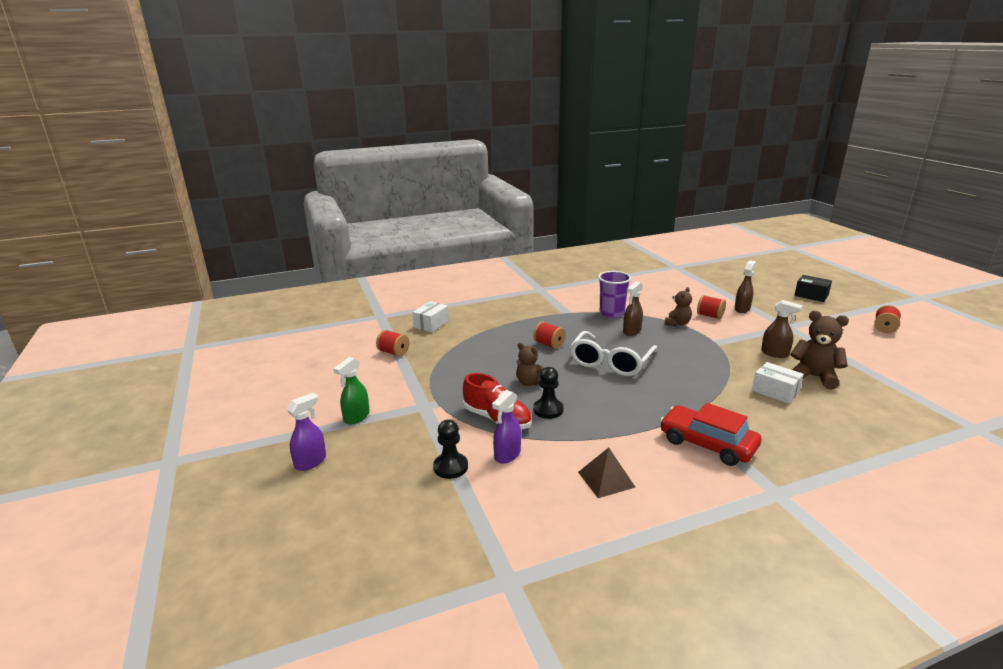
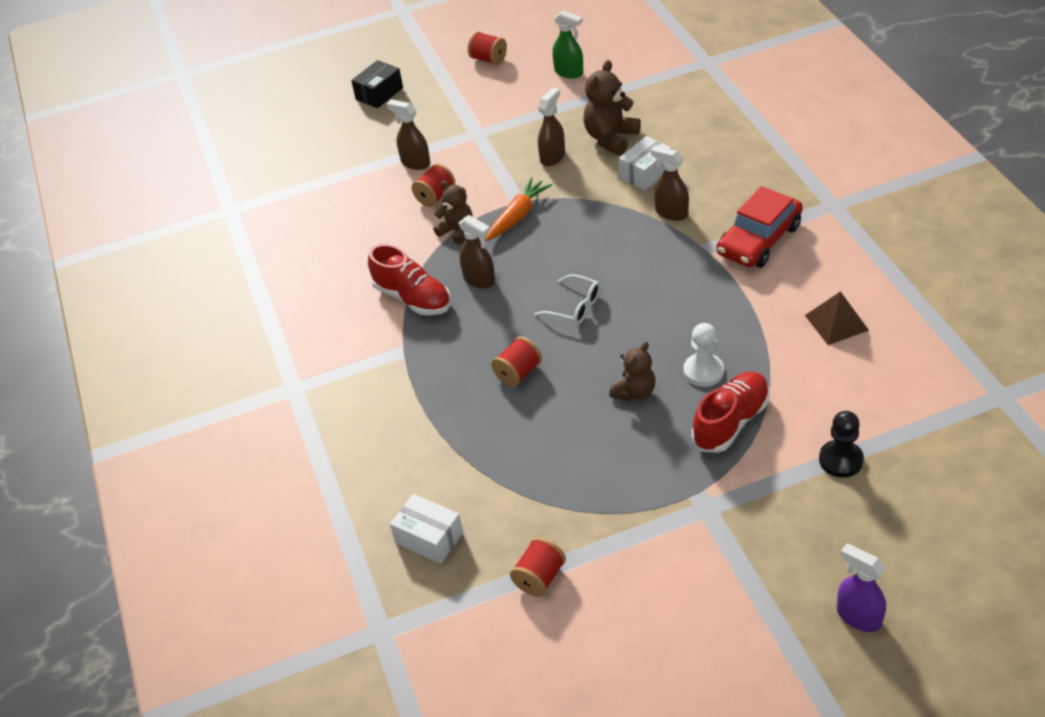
camera: 85 degrees left, 20 degrees up
(356, 417) = (744, 587): green spray bottle -> green spray bottle (569, 72)
(507, 455) = (807, 407): purple spray bottle -> none
(548, 410) = (703, 371): black pawn -> white pawn
(611, 362) = (574, 307): white glasses -> white glasses, size x0.54
(612, 313) = (412, 298): purple cup -> red shoe
(700, 342) = (517, 216): none -> orange carrot
(728, 402) = (671, 212): none -> brown spray bottle

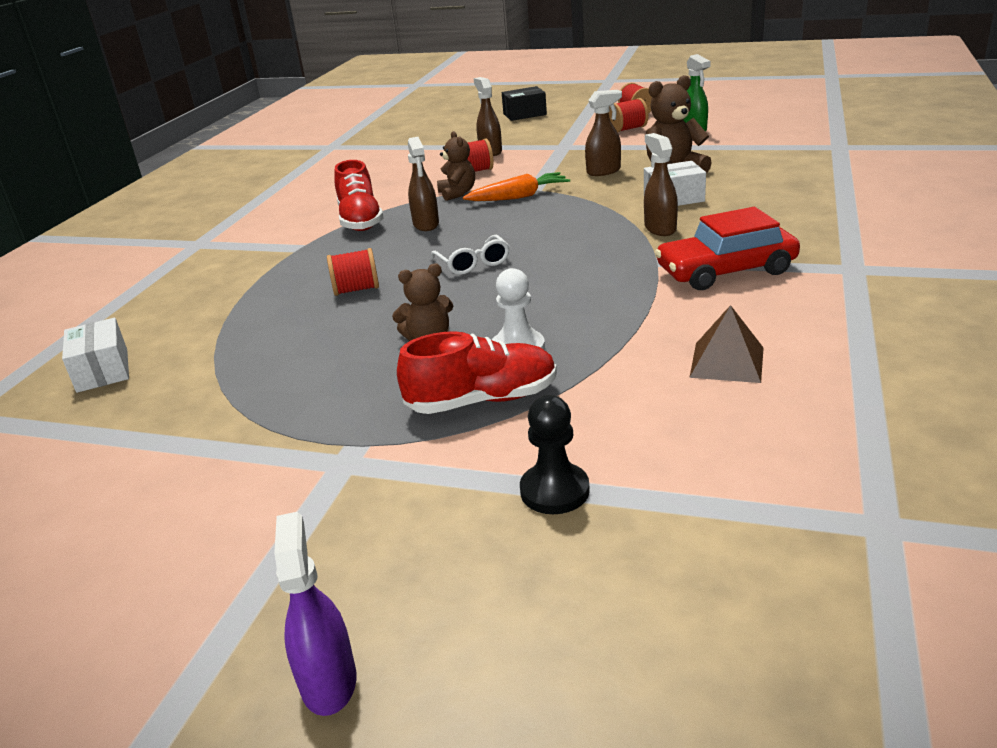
camera: 35 degrees right, 15 degrees down
(539, 577) = (117, 443): red spool -> red spool (628, 129)

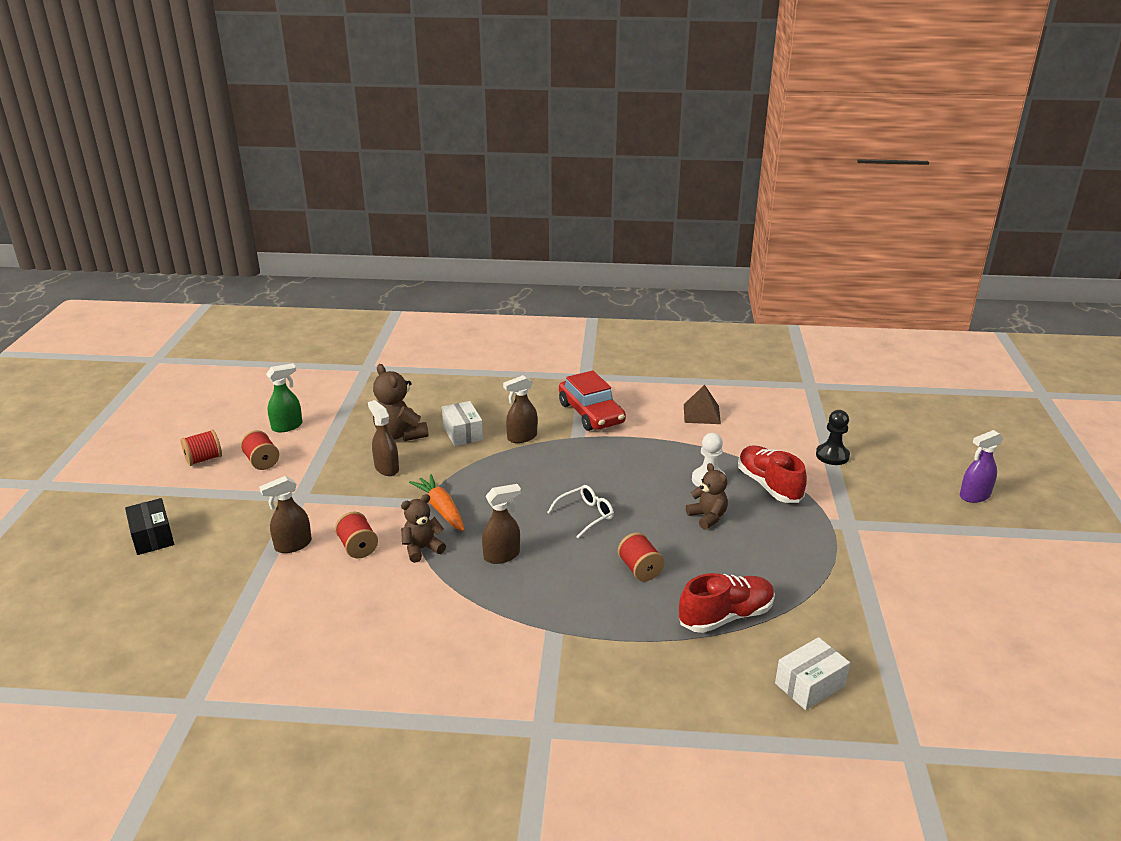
camera: 105 degrees left, 0 degrees up
(360, 220) = (486, 603): red shoe -> red shoe (725, 616)

